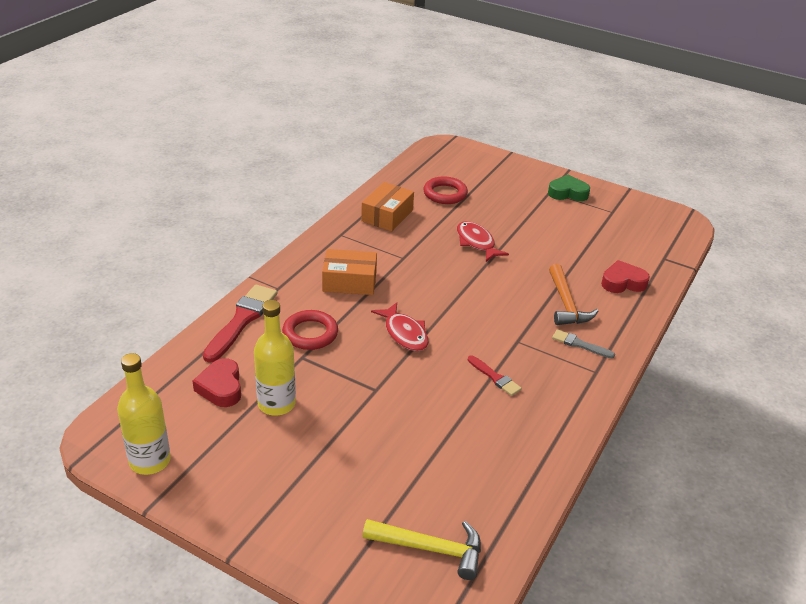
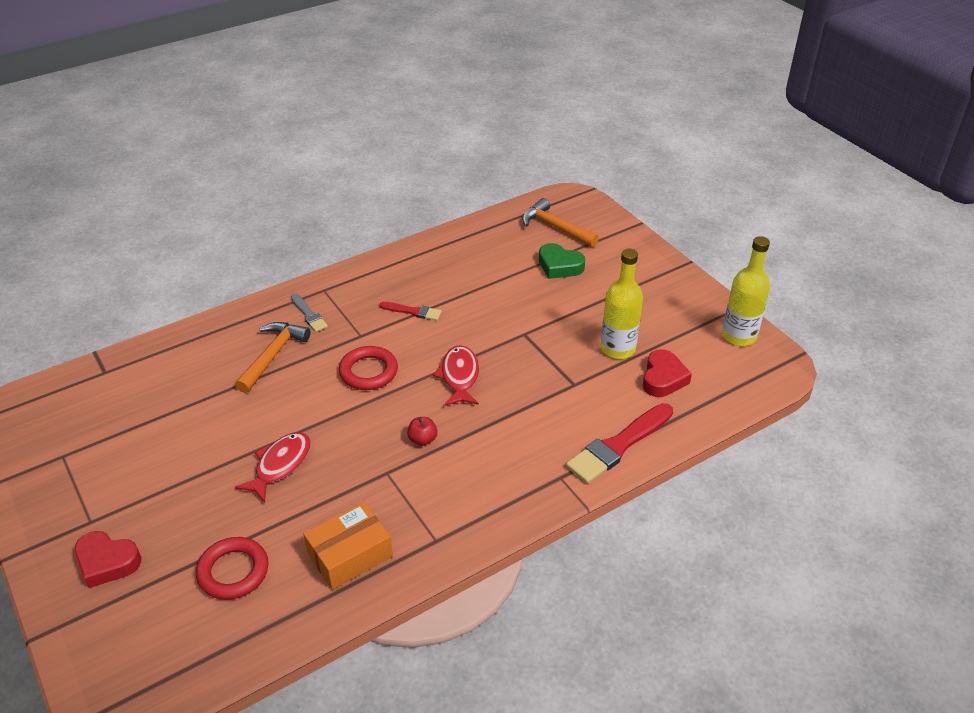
camera: 150 degrees left, 5 degrees up
(310, 333) = (553, 406): red ring -> red ring (368, 372)
(349, 281) = (473, 458): orange box -> none
(395, 282) = (422, 439): none -> red apple
(431, 549) = (555, 227): yellow hammer -> orange hammer
(476, 242) = (280, 465): red fish -> red fish turned 150 degrees counterclockwise
(495, 377) = (413, 311): red brush -> red brush turned 120 degrees clockwise
(567, 193) = (71, 510): green heart -> green heart (559, 266)
(623, 282) = (187, 359): red heart -> red heart (107, 562)

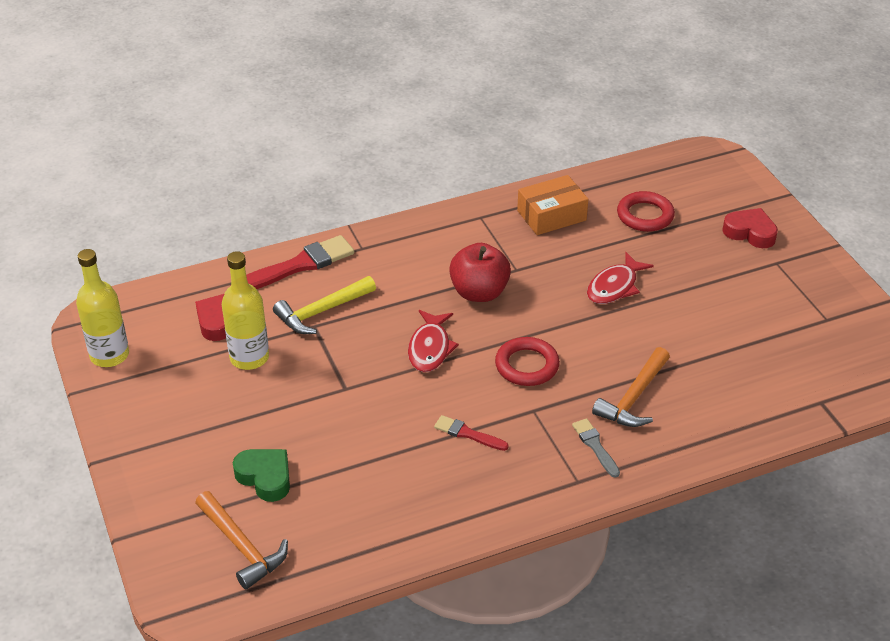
camera: 170 degrees left, 0 degrees up
(422, 439) = (479, 292): red apple -> red apple, size x2.10
(572, 399) = (321, 312): none -> yellow hammer

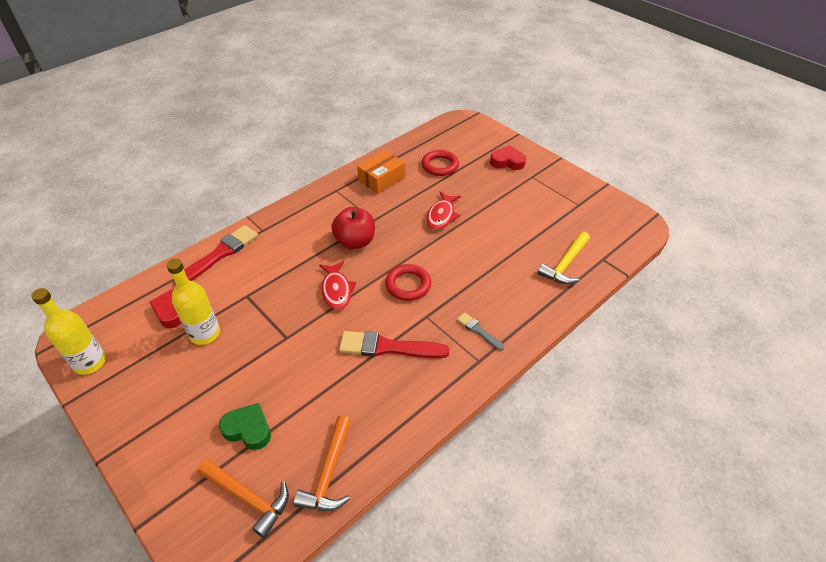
camera: 20 degrees left, 5 degrees up
(321, 312) = (248, 283): yellow hammer -> yellow hammer (565, 264)
(468, 434) = (388, 347): red brush -> red brush, size x1.88
(634, 398) = (488, 288): orange hammer -> orange hammer (329, 473)

